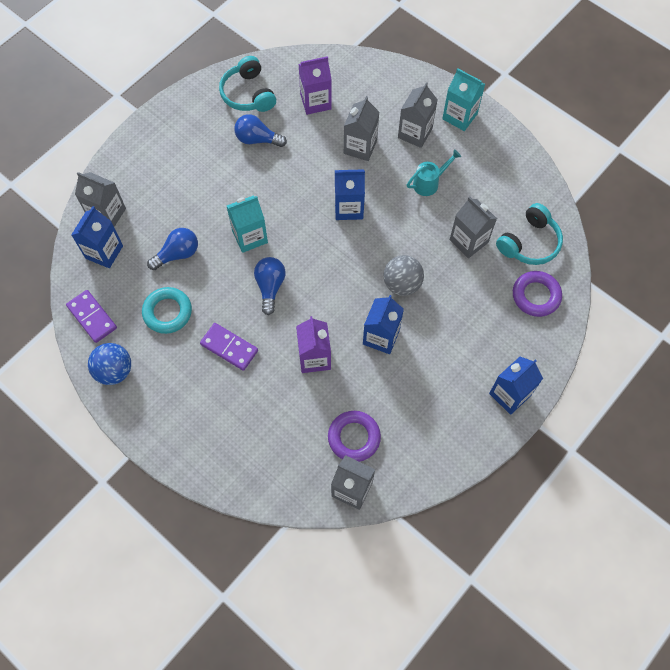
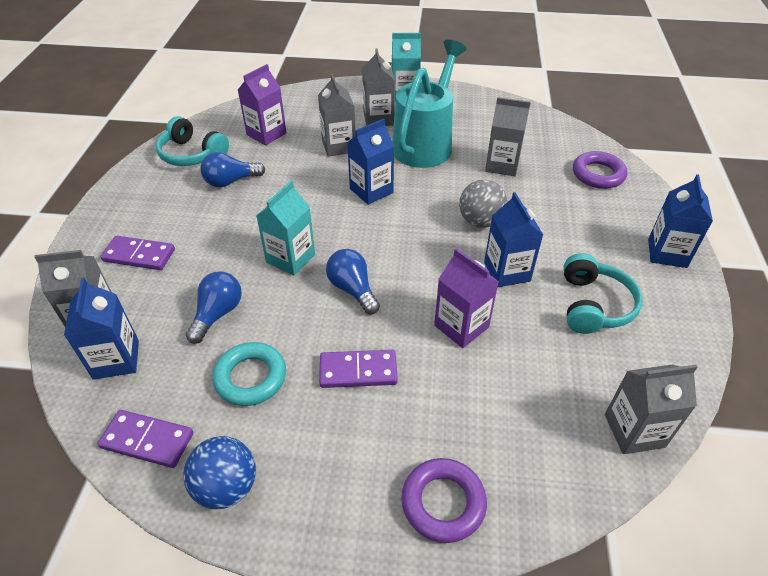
camera: 35 degrees left, 20 degrees down
(159, 175) = (139, 255): none -> purple domino
(354, 437) = (579, 377): purple ring -> purple ring (443, 502)
(429, 183) = (425, 143): turquoise watering can -> turquoise watering can, size x2.19
(529, 243) = (550, 144): turquoise headphones -> turquoise headphones (593, 305)

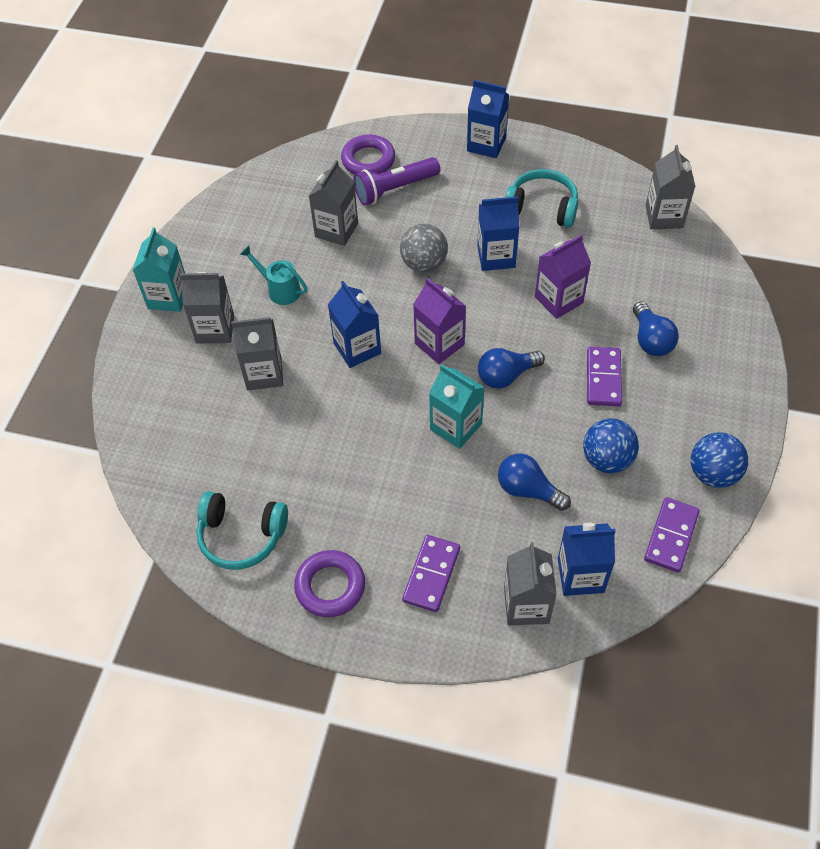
camera: 80 degrees left, 10 degrees up
(192, 154) = (241, 536): turquoise headphones -> turquoise headphones turned 60 degrees clockwise
(230, 181) = (311, 488): blue light bulb -> blue light bulb (651, 340)
(250, 377) = (607, 459): turquoise ring -> blue ball
(266, 134) = (216, 450): purple carton -> purple carton (439, 344)
(425, 143) = (280, 289): turquoise watering can -> turquoise watering can, size x0.46
(443, 502) = (722, 336): purple ring -> purple ring (330, 586)
(568, 194) = (395, 189): none -> purple flashlight

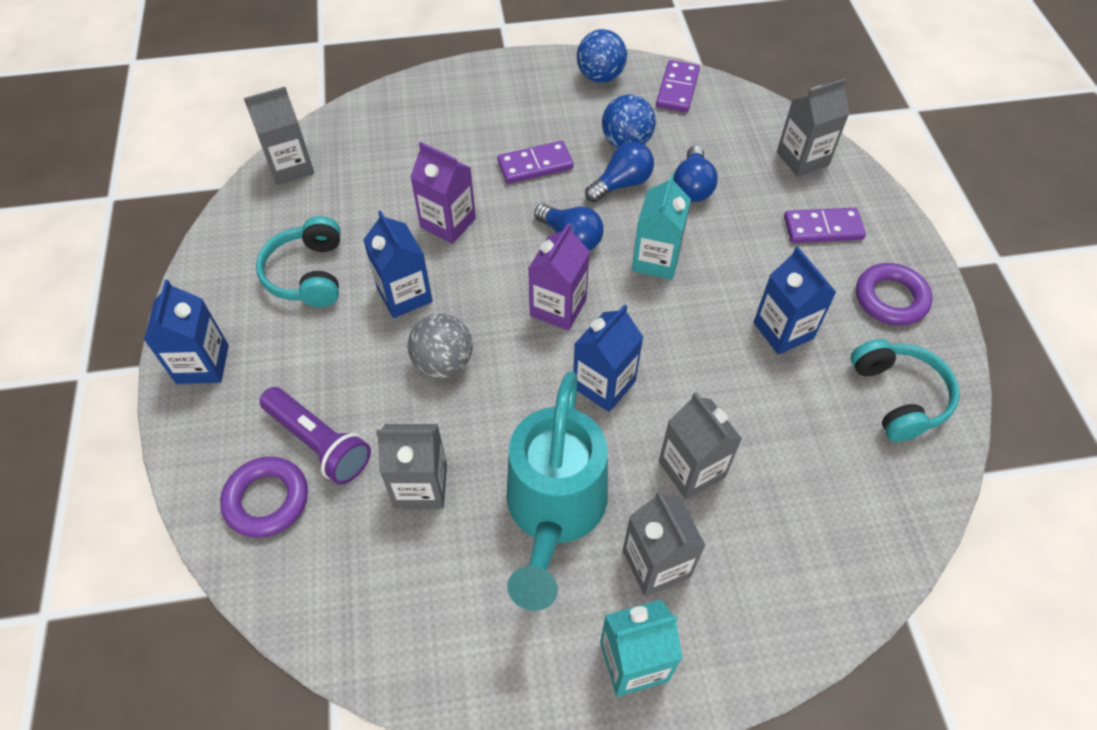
camera: 115 degrees left, 0 degrees up
(280, 289) = (554, 511): turquoise watering can -> turquoise watering can, size x2.19
(580, 575) = (751, 133): blue carton -> blue carton (783, 330)
(651, 340) = (470, 142): blue light bulb -> blue light bulb (621, 184)
(671, 536) = (677, 89): purple domino -> purple domino turned 75 degrees counterclockwise

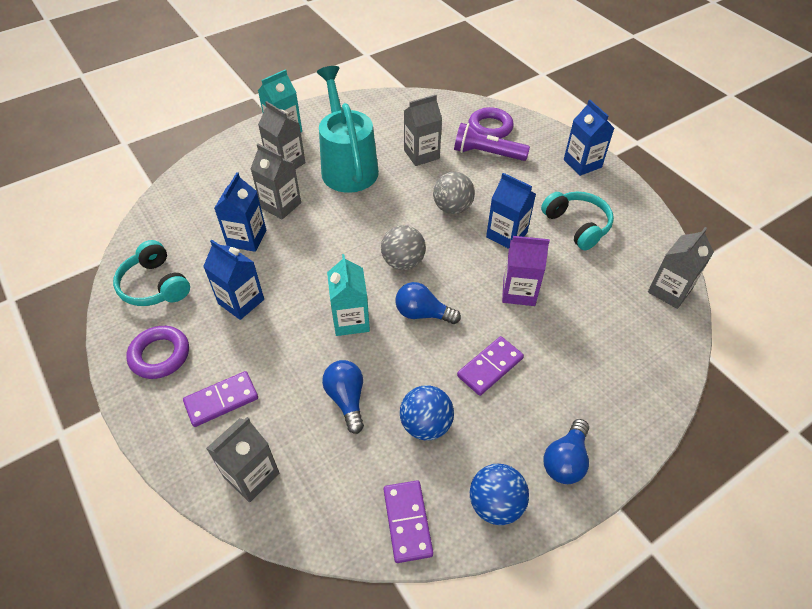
camera: 155 degrees right, 5 degrees down
(558, 307) = (403, 262): purple carton -> grey ball
(604, 384) = (350, 229): blue carton -> blue carton (247, 238)
(621, 184) = (408, 377): blue light bulb -> blue light bulb (565, 460)

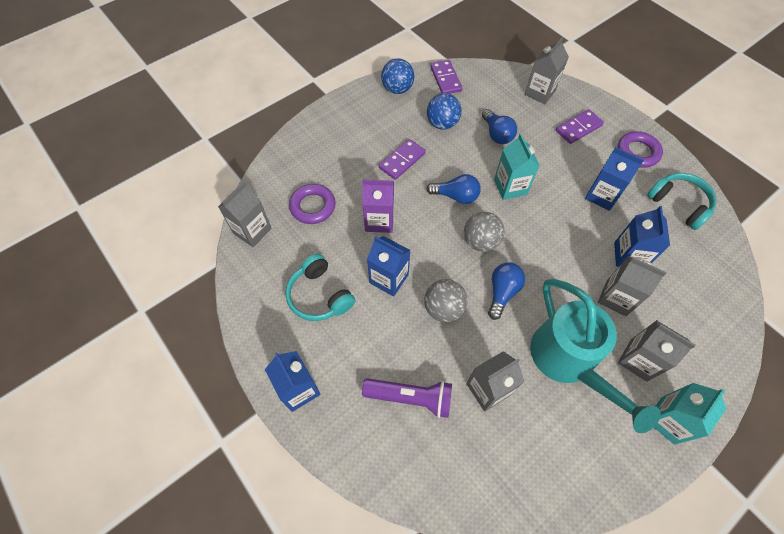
camera: 175 degrees right, 10 degrees up
(490, 127) = (408, 451): purple ring -> purple ring (313, 206)
(565, 460) = (355, 111): blue light bulb -> blue light bulb (502, 292)

